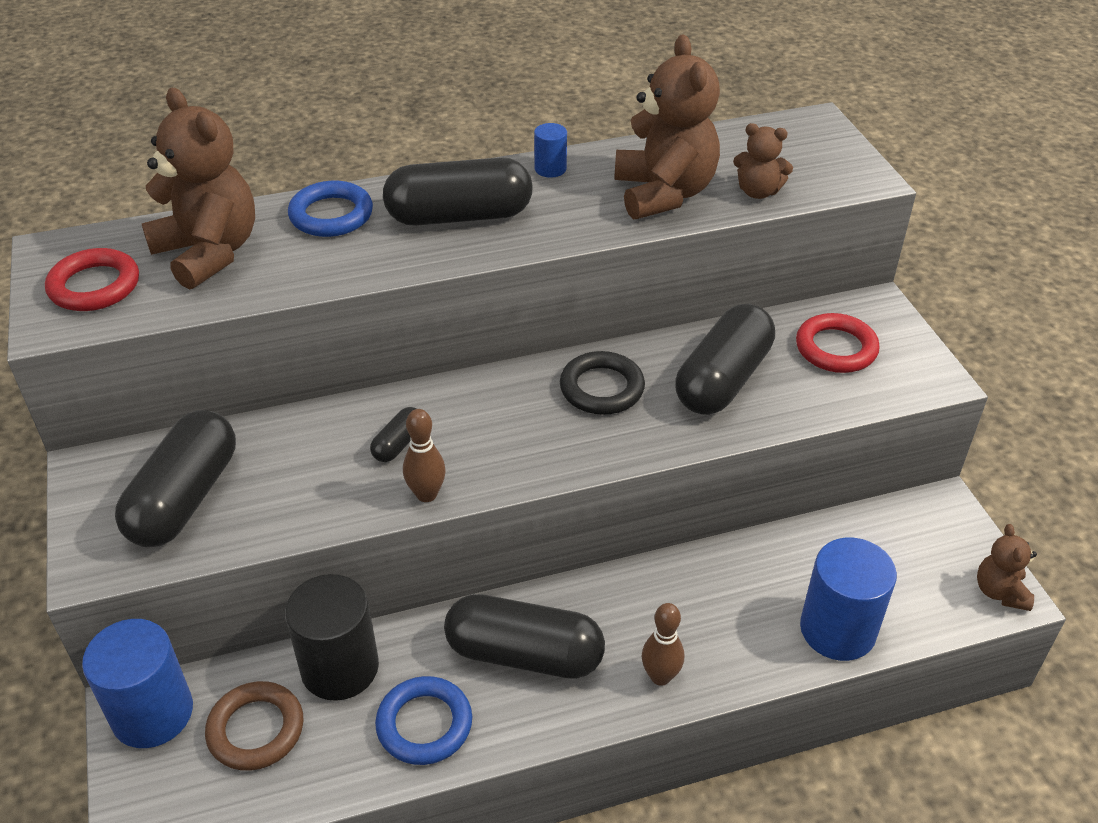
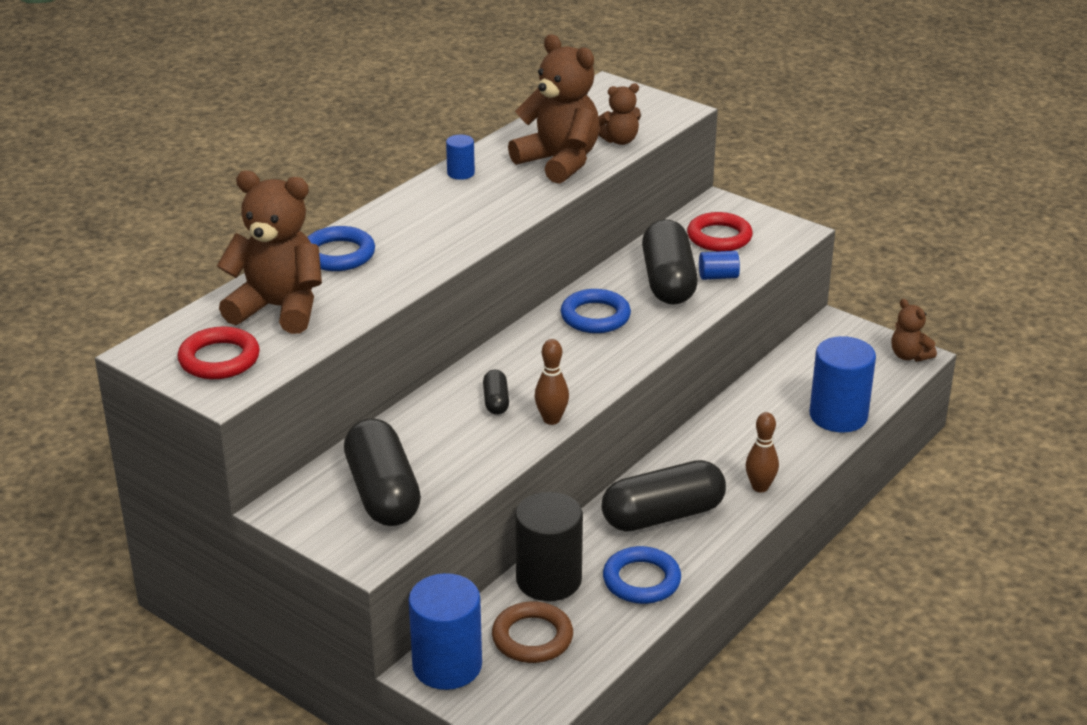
camera: 35 degrees left, 10 degrees down
(459, 216) = (435, 223): black capsule -> none
(601, 388) = (595, 316): black ring -> blue ring
(784, 398) = (718, 276): none -> blue cylinder

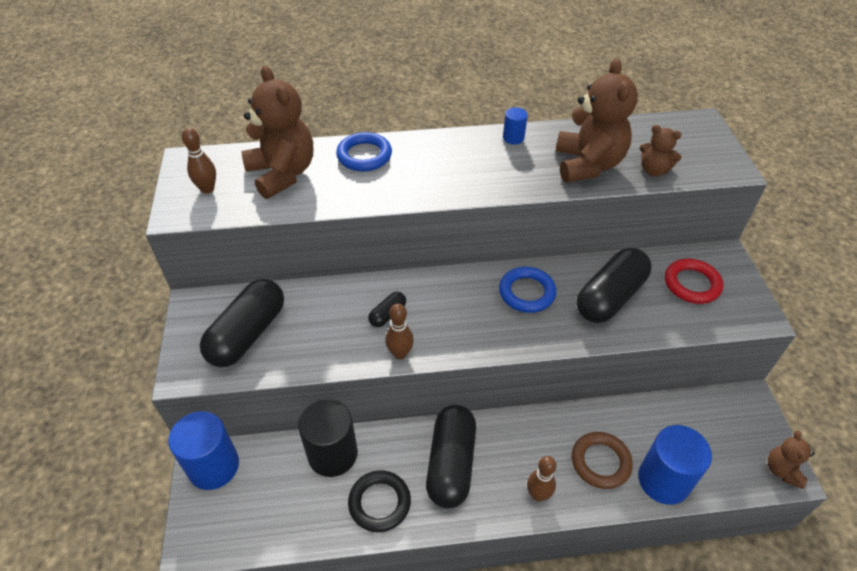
camera: 45 degrees right, 15 degrees up
(219, 359) = (207, 189): red ring -> brown bowling pin
(532, 637) = (274, 488): brown ring -> brown ring (600, 462)
(641, 580) = (379, 503): blue ring -> black ring
(663, 515) = (451, 464): black capsule -> black capsule turned 75 degrees clockwise
(718, 276) = (650, 317): blue cylinder -> none

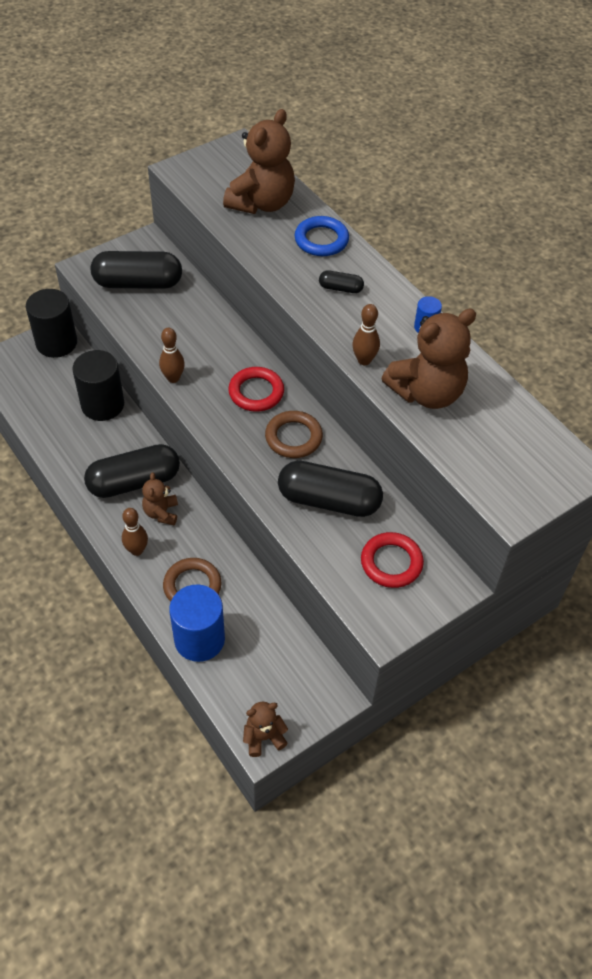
camera: 60 degrees right, 5 degrees up
(207, 189) = (214, 172): brown bowling pin -> brown bowling pin (364, 360)
(213, 466) = (56, 343): blue cylinder -> black cylinder
(379, 503) = (77, 450): black ring -> none
(387, 315) = (208, 355): black capsule -> black capsule (340, 288)
(458, 297) = (256, 392): none -> red ring
(527, 292) = (293, 437): blue ring -> brown ring
(653, 170) = (457, 445): brown teddy bear -> brown teddy bear (161, 513)

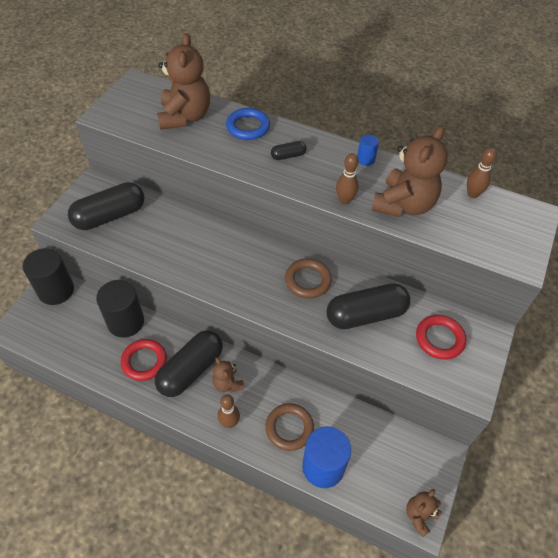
camera: 30 degrees left, 0 degrees up
(173, 378) = (189, 277): brown bowling pin -> brown bowling pin (472, 194)
(256, 392) = (257, 259): red ring -> red ring (144, 361)

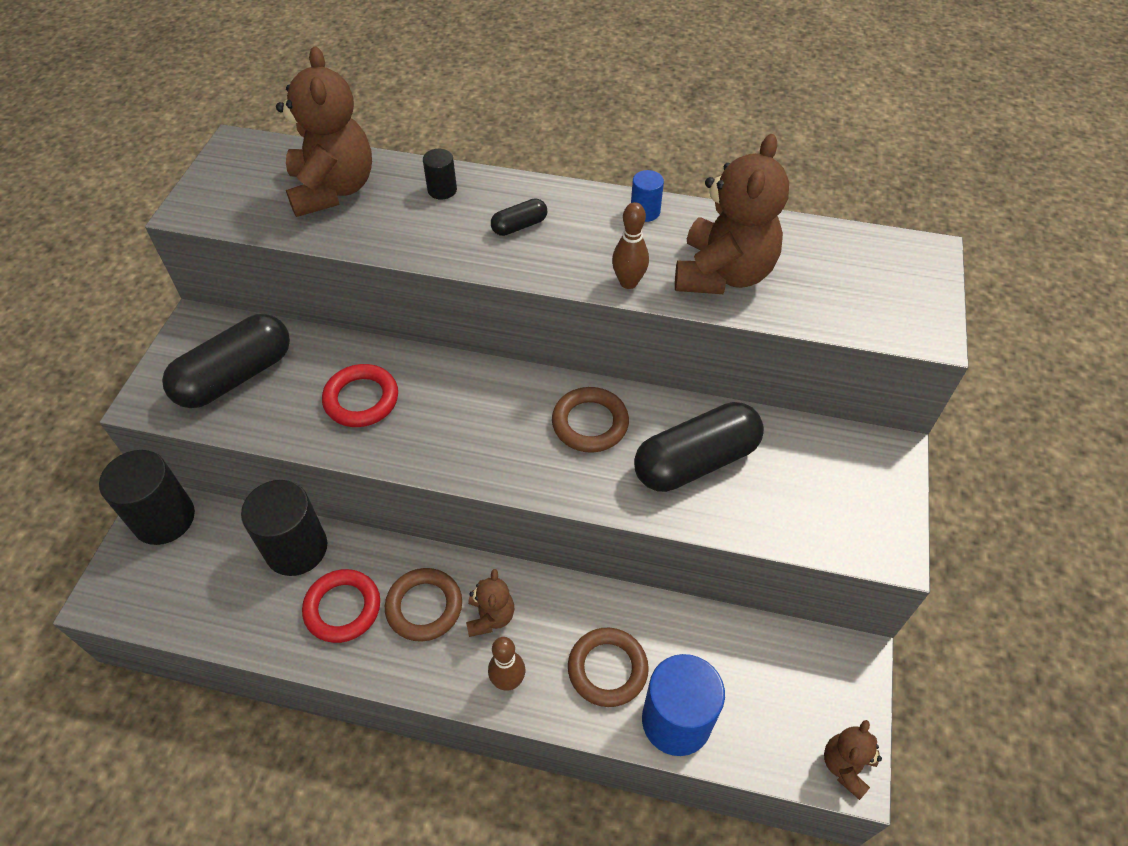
camera: 10 degrees left, 0 degrees up
(191, 370) = (424, 607): black capsule -> brown ring
(228, 383) = (490, 617): brown teddy bear -> brown teddy bear turned 135 degrees counterclockwise
(248, 127) = (442, 190): blue ring -> black cylinder
(439, 339) = (819, 477): red ring -> red ring (361, 399)
(472, 194) = (824, 239): brown bowling pin -> none

